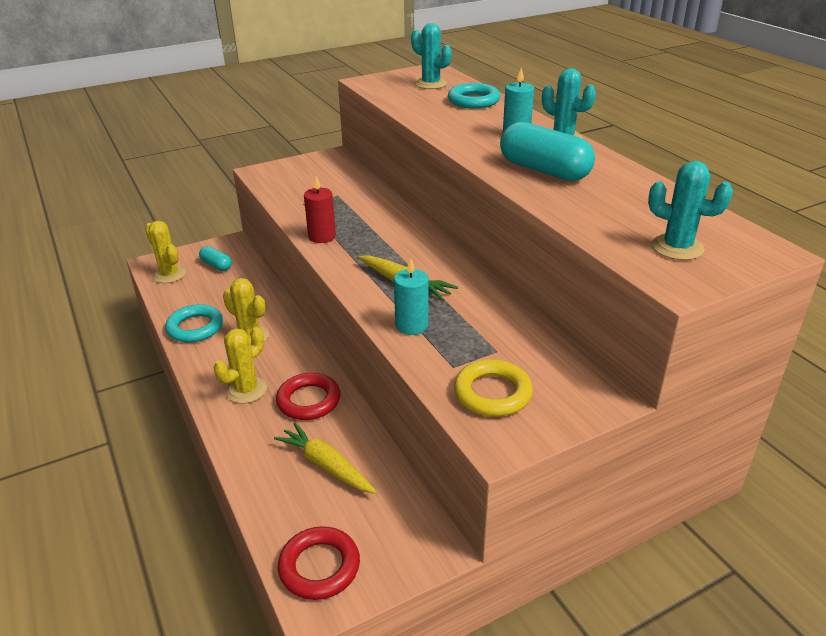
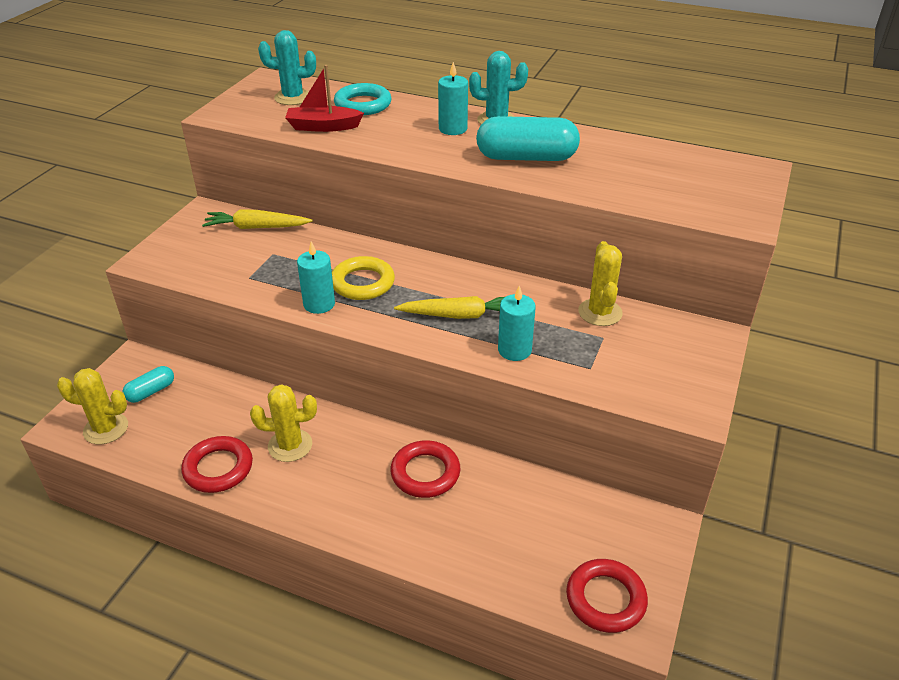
camera: 40 degrees left, 5 degrees up
(195, 327) = (218, 468): turquoise ring -> red ring
(216, 265) = (151, 391): turquoise capsule -> turquoise capsule turned 45 degrees counterclockwise
(246, 390) = (355, 498): yellow cactus -> yellow cactus (600, 312)
(322, 236) = (319, 304): red candle -> turquoise candle
(326, 465) = (510, 518): yellow carrot -> yellow carrot (256, 227)
(421, 106) = (323, 127): none -> red boat
(492, 393) = (643, 373): yellow ring -> yellow ring (363, 283)
(677, 247) = (706, 190): turquoise cactus -> none

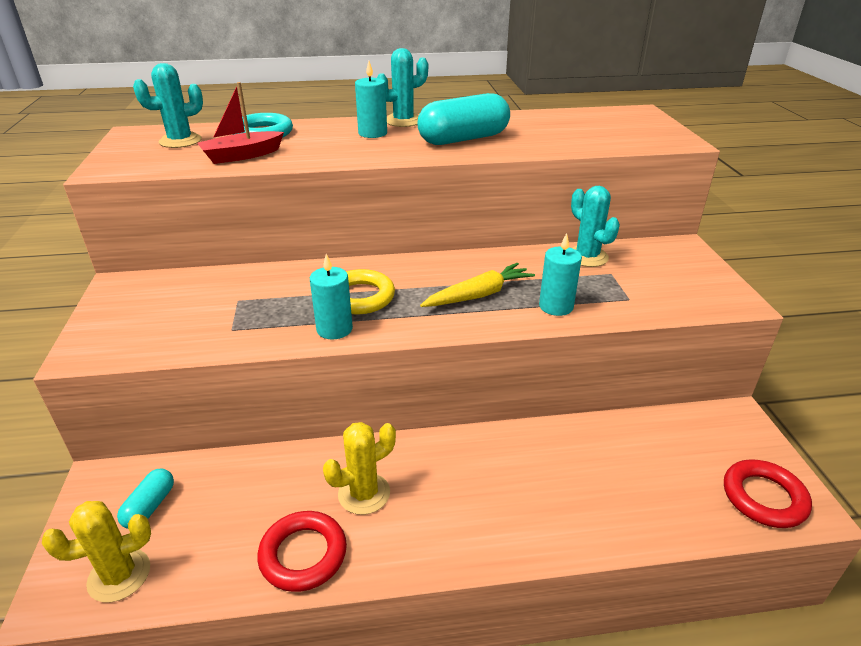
camera: 30 degrees left, 5 degrees down
(256, 227) = (196, 282): yellow carrot -> none
(425, 473) = (518, 460): red ring -> none
(600, 312) = (587, 257): yellow cactus -> turquoise cactus

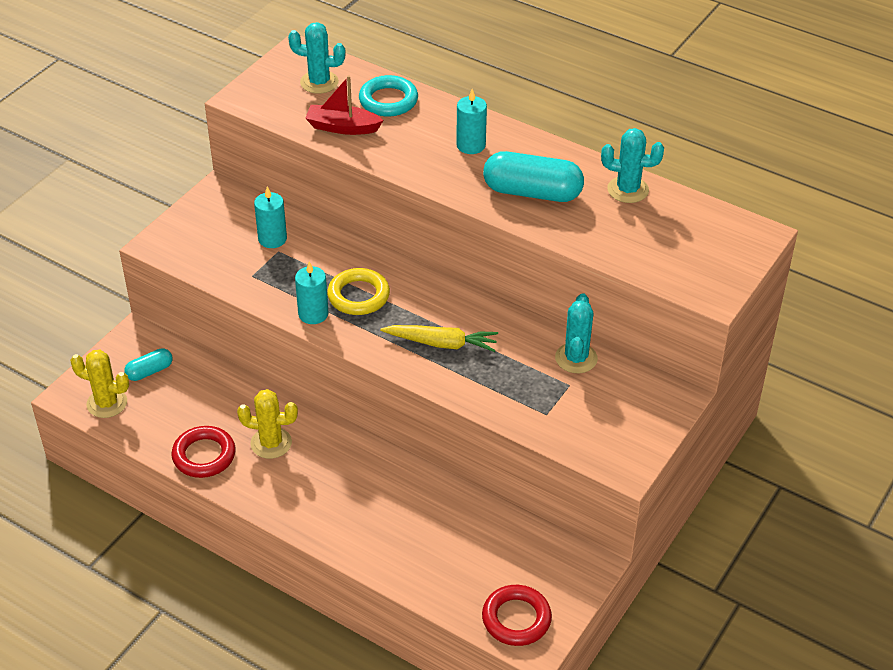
camera: 40 degrees right, 10 degrees up
(403, 121) = (518, 139): turquoise cactus -> turquoise cactus (628, 190)
(556, 306) = (482, 387): turquoise candle -> turquoise candle (272, 239)

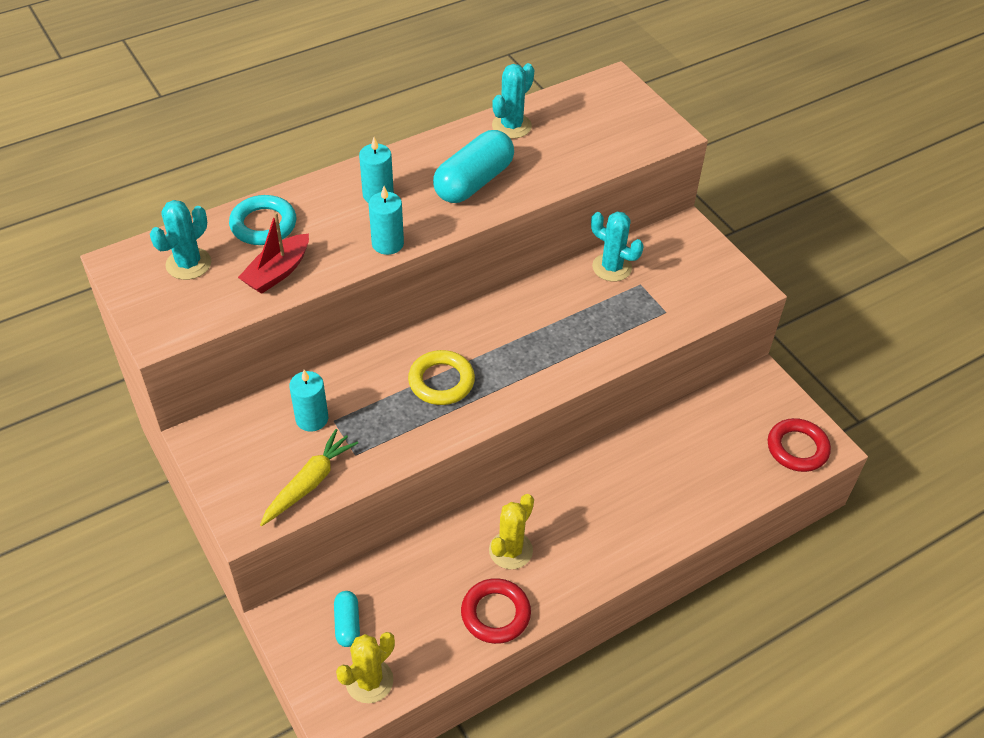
camera: 65 degrees left, 5 degrees up
(313, 314) = (444, 425): turquoise candle -> turquoise candle (387, 244)
(441, 343) = (542, 346): yellow carrot -> yellow carrot (309, 483)

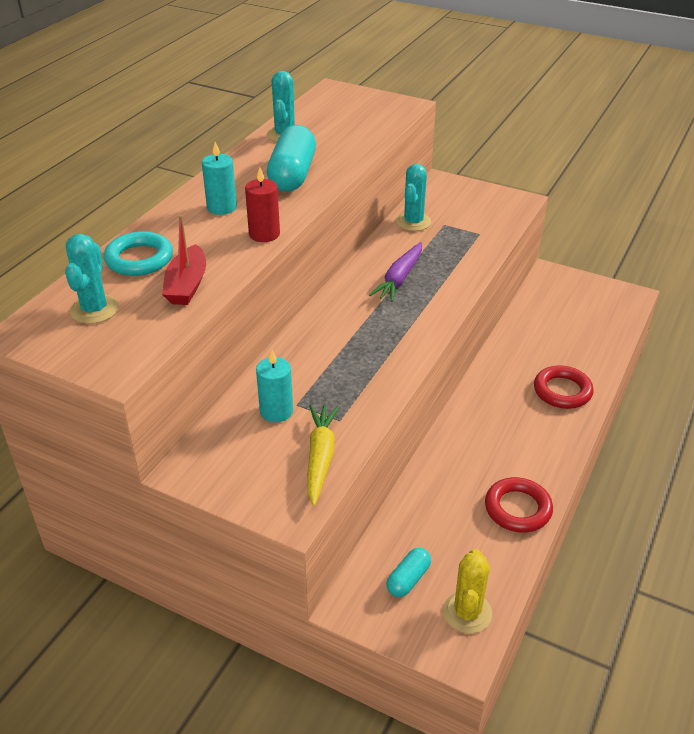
camera: 30 degrees left, 10 degrees down
(347, 624) = (408, 579): turquoise capsule -> turquoise capsule turned 75 degrees clockwise
(387, 244) = (264, 234): turquoise candle -> red candle
(441, 381) = (359, 340): yellow ring -> none
(510, 550) = (486, 459): yellow cactus -> none
(537, 329) = (399, 279): none -> purple carrot
(612, 267) = (413, 222): turquoise cactus -> turquoise cactus turned 75 degrees counterclockwise
(797, 448) = (613, 304): red ring -> red ring (562, 391)

